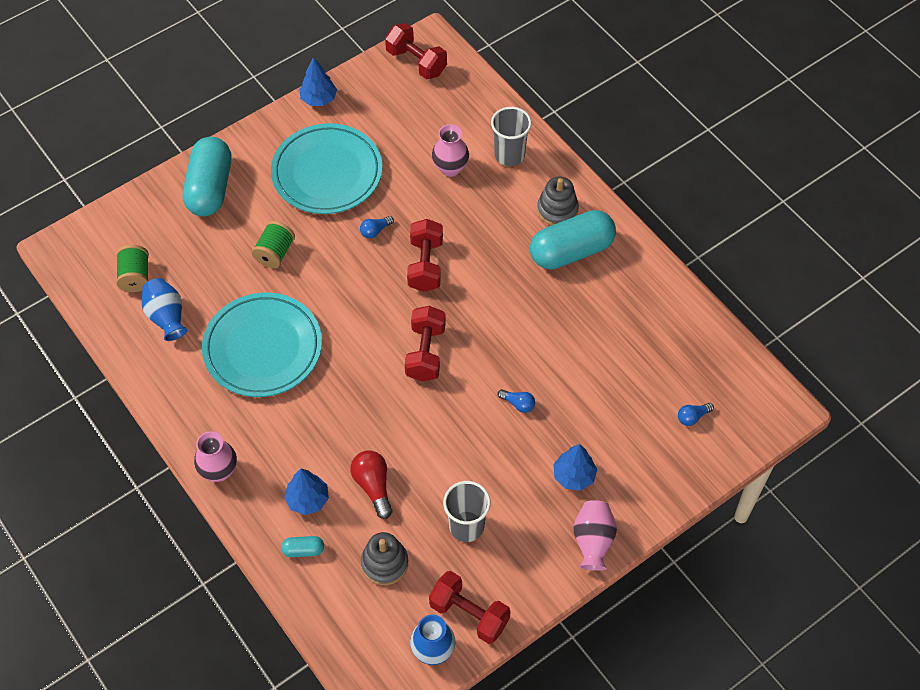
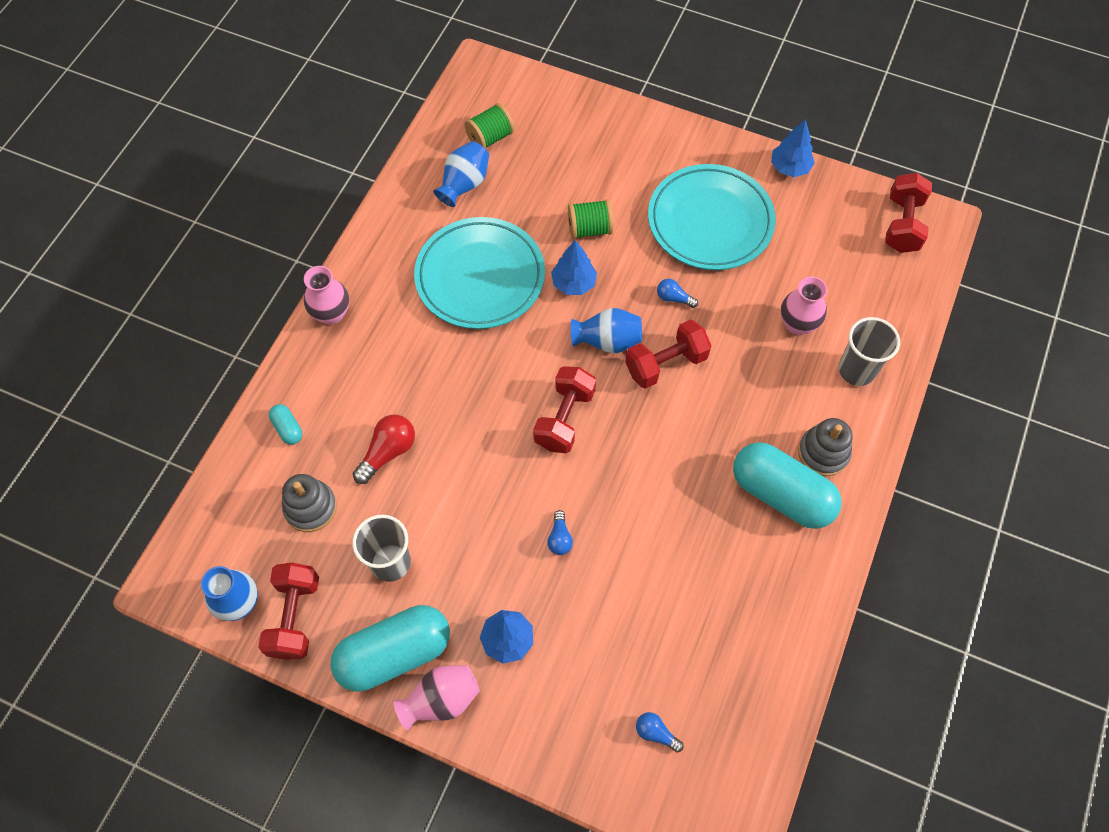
camera: 60 degrees right, 5 degrees up
(210, 188) = (623, 139): turquoise capsule -> turquoise capsule (394, 653)
(307, 499) = (342, 403): blue tree -> blue tree (573, 283)
(381, 292) = (607, 341): none -> blue vase
(425, 353) = (564, 418): red dumbbell -> red dumbbell turned 45 degrees counterclockwise

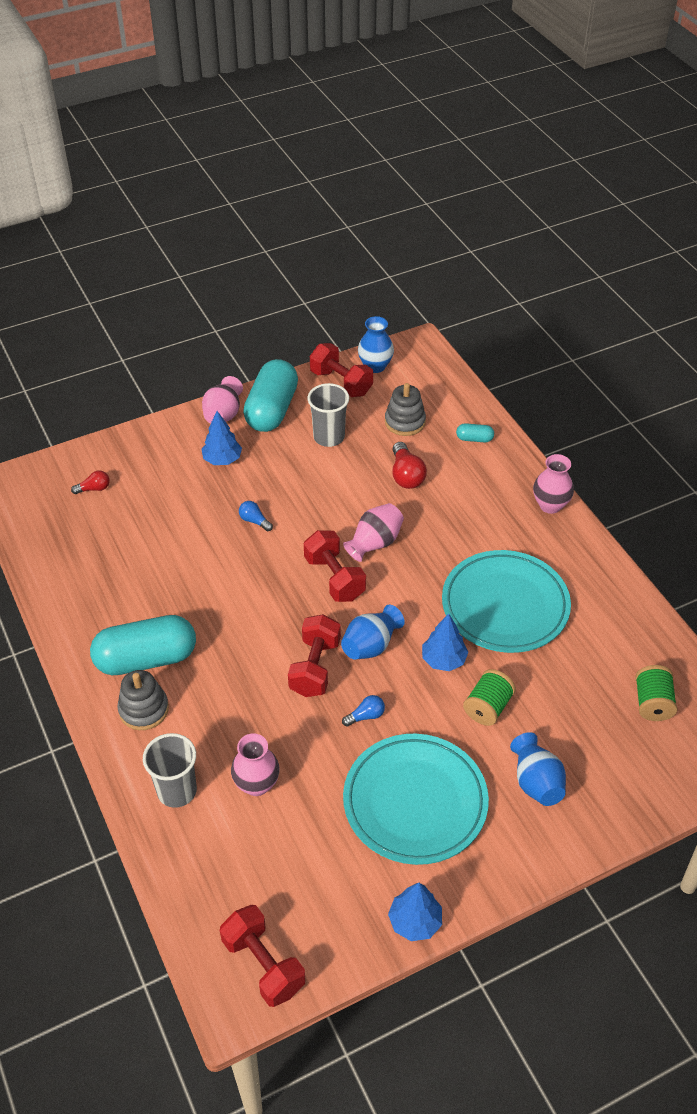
camera: 130 degrees right, 15 degrees down
(464, 184) = (611, 652): blue vase -> blue vase (536, 782)
(496, 417) = (375, 543): none -> pink vase
(655, 733) = (94, 489): blue light bulb -> red light bulb

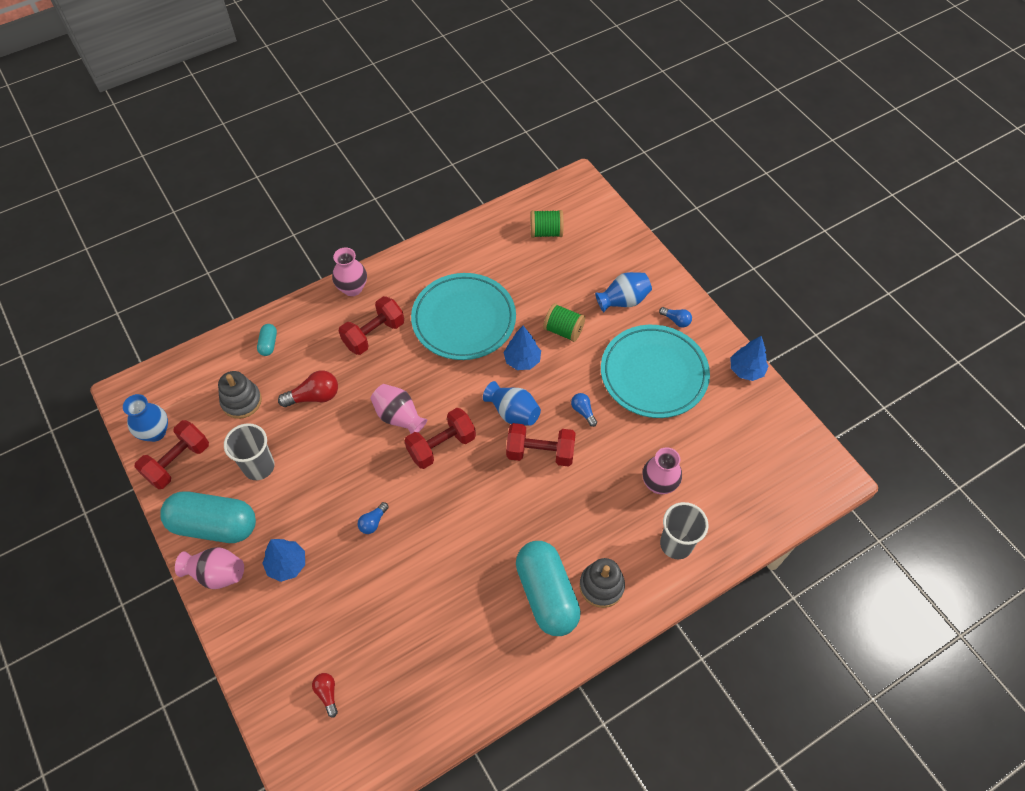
camera: 95 degrees left, 10 degrees up
(263, 964) = (801, 461): red dumbbell -> red dumbbell (374, 334)
(502, 844) = (676, 320): none -> blue light bulb

